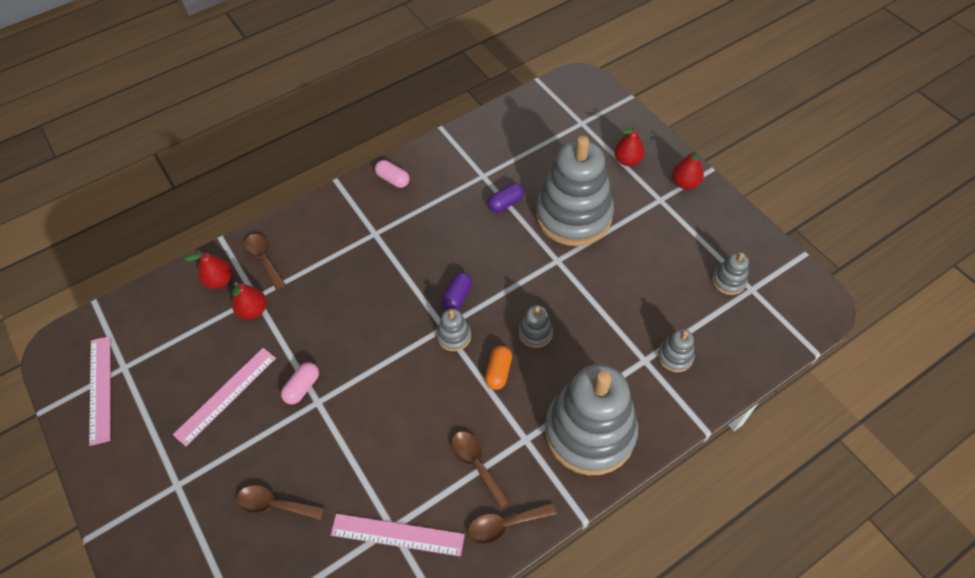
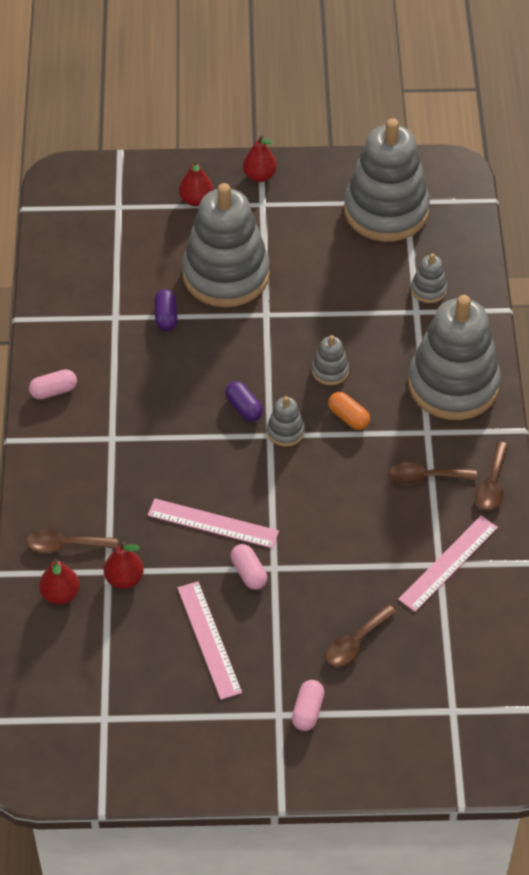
camera: 60 degrees left, 5 degrees down
(100, 389) = (115, 747): pink ruler -> pink ruler (213, 523)
(189, 505) = (308, 711): none -> pink capsule
(728, 281) = (386, 211): grey stacking toy -> grey stacking toy, size x2.43

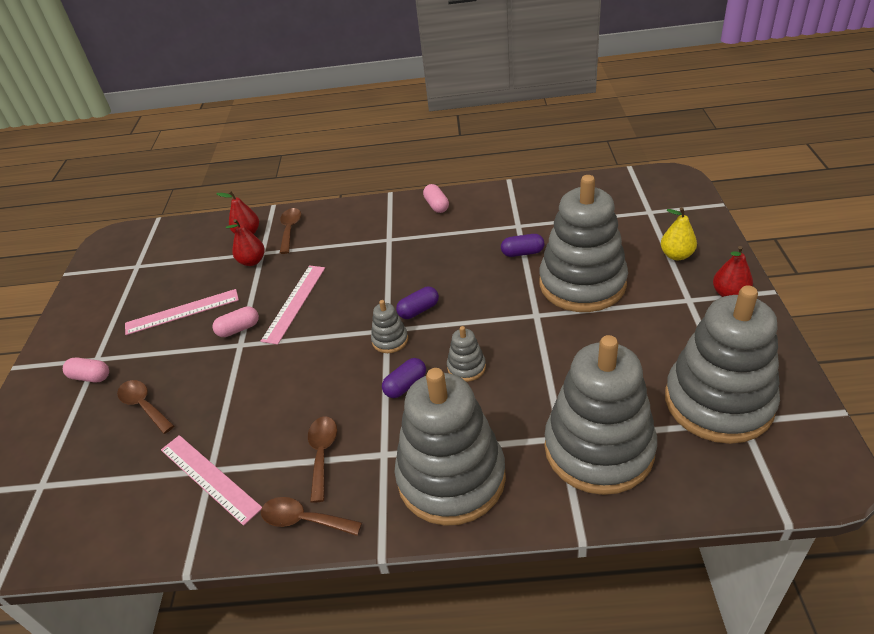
camera: 95 degrees right, 10 degrees down
(196, 200) = (676, 255): red pear -> yellow pear
(348, 417) = (405, 385): orange capsule -> purple capsule
(428, 290) = (598, 449): grey stacking toy -> grey stacking toy, size x2.43

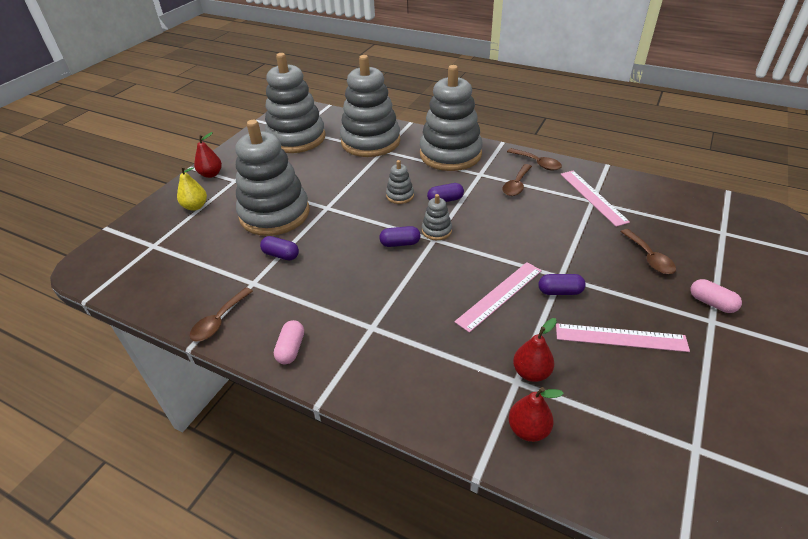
camera: 155 degrees left, 0 degrees up
(239, 329) = (560, 291): pink capsule -> purple capsule
(290, 230) = (470, 404): brown spoon -> brown spoon (219, 321)

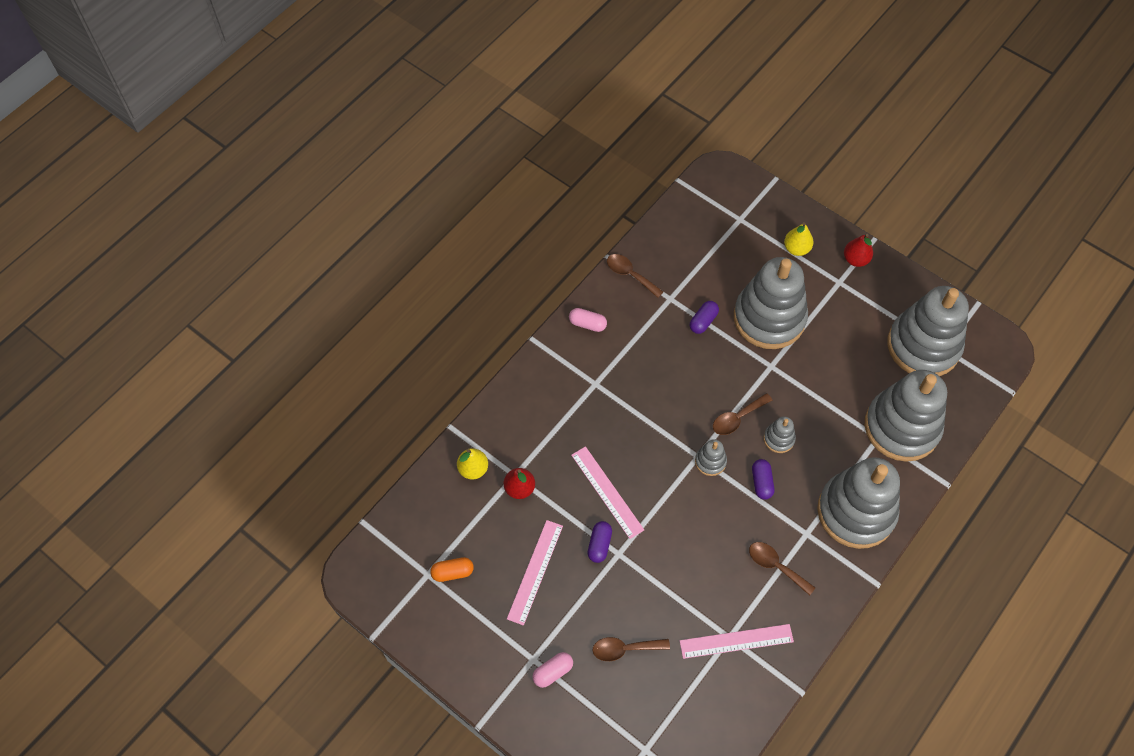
camera: 100 degrees right, 20 degrees up
(400, 243) = (697, 424): purple capsule -> none
(528, 429) = (473, 469): red pear -> yellow pear
(537, 163) = (818, 607): brown spoon -> brown spoon (737, 418)
(674, 419) = (452, 572): none -> orange capsule

